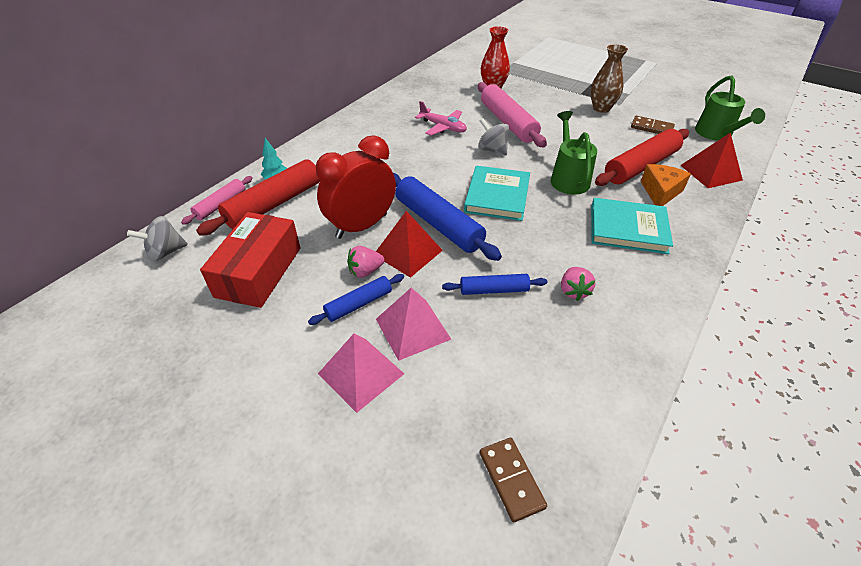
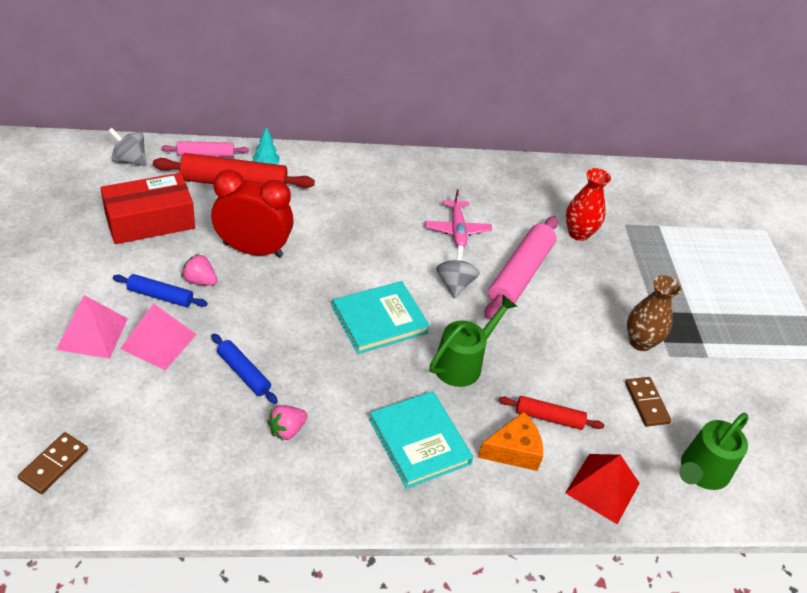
camera: 45 degrees right, 0 degrees up
(408, 252) = (244, 295): red pyramid -> none
(438, 224) = (300, 297): blue rolling pin -> none
(641, 166) = (549, 418): red rolling pin -> red rolling pin, size x0.55

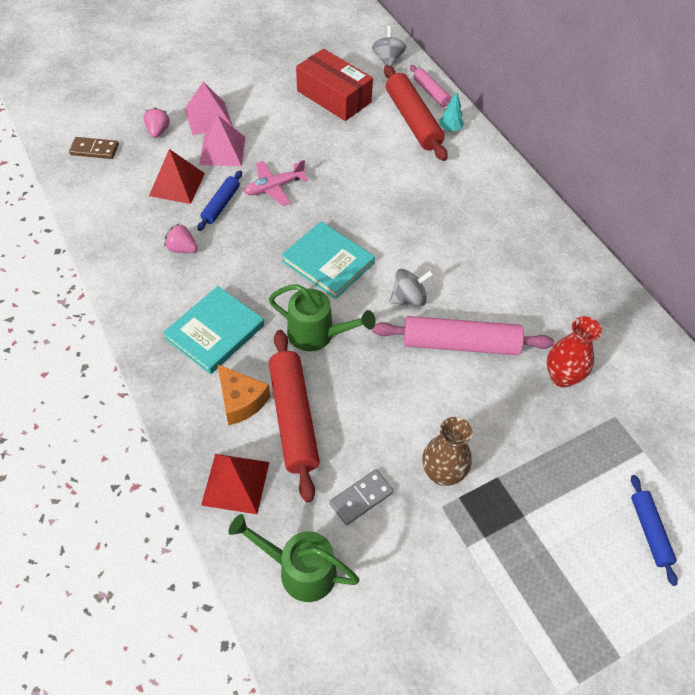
camera: 70 degrees right, 10 degrees up
(160, 296) = (264, 133): blue rolling pin -> blue rolling pin (649, 531)
(182, 401) = (177, 184): none -> red pyramid
(200, 281) = (294, 146): pink strawberry -> pink strawberry (158, 131)
(253, 250) = (348, 160): red clock -> none
(457, 230) = (481, 277): pink plane -> pink plane (274, 187)
(549, 418) = (293, 418): red rolling pin -> red rolling pin, size x1.82
(646, 403) = (361, 498): brown domino -> grey domino

